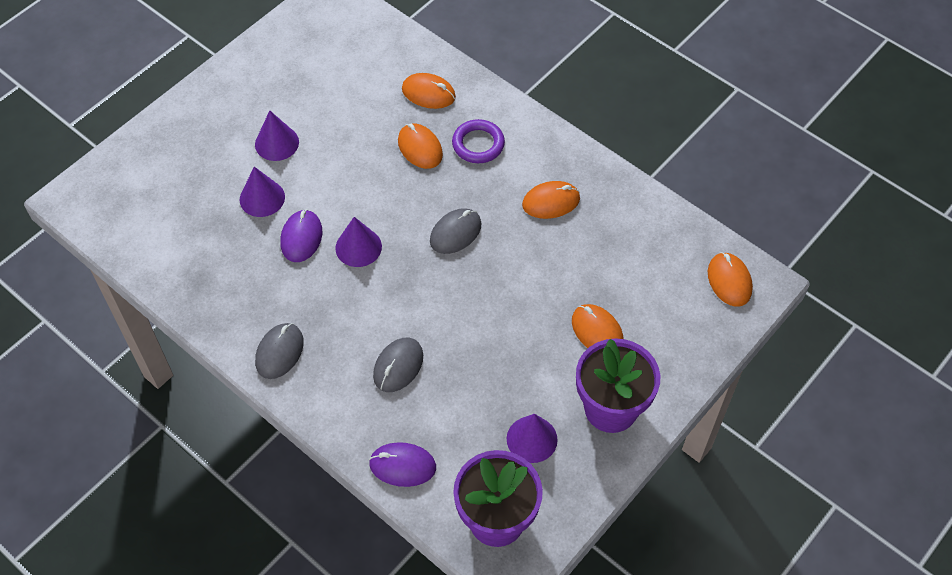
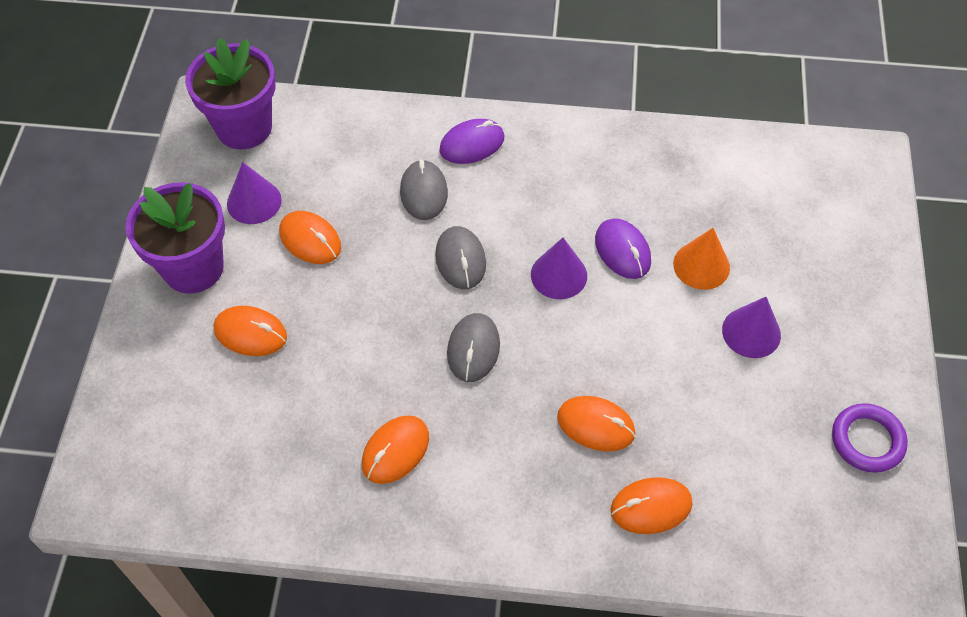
camera: 145 degrees right, 0 degrees up
(262, 198) = (701, 265): purple cone -> orange cone
(279, 352) = (540, 144): grey mouse -> grey mouse (460, 260)
(402, 466) = (355, 122): purple mouse -> purple mouse (472, 144)
(478, 144) = (534, 473): purple ring -> purple ring (867, 440)
(729, 281) = (129, 477): orange mouse -> orange mouse (310, 240)

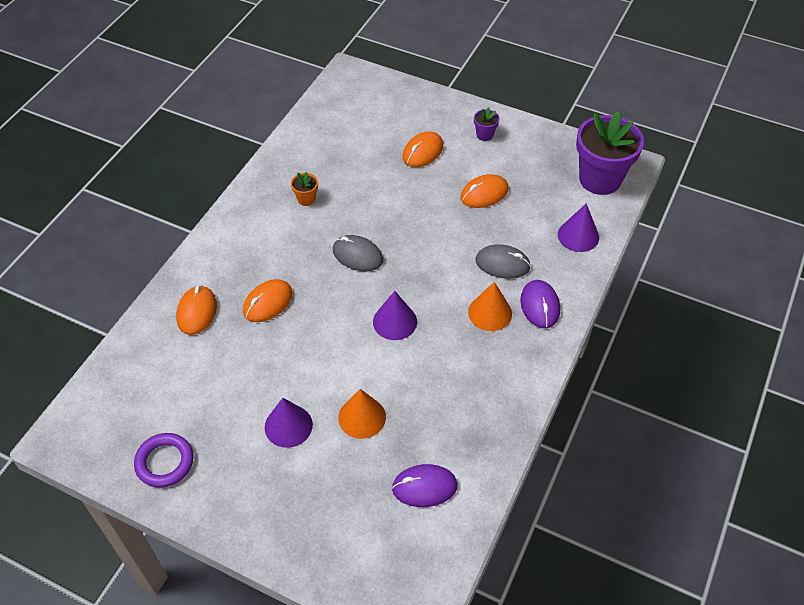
camera: 110 degrees right, 5 degrees down
(193, 268) = (484, 135): purple flower pot -> purple flower pot, size x0.42
(254, 202) = (529, 172): purple cone -> purple cone (578, 236)
(395, 451) = (306, 199): orange mouse -> orange flower pot
(460, 260) = (433, 268): grey mouse -> none
(503, 187) = (490, 313): none -> orange cone
(622, 251) = (398, 369): purple mouse -> purple mouse (424, 487)

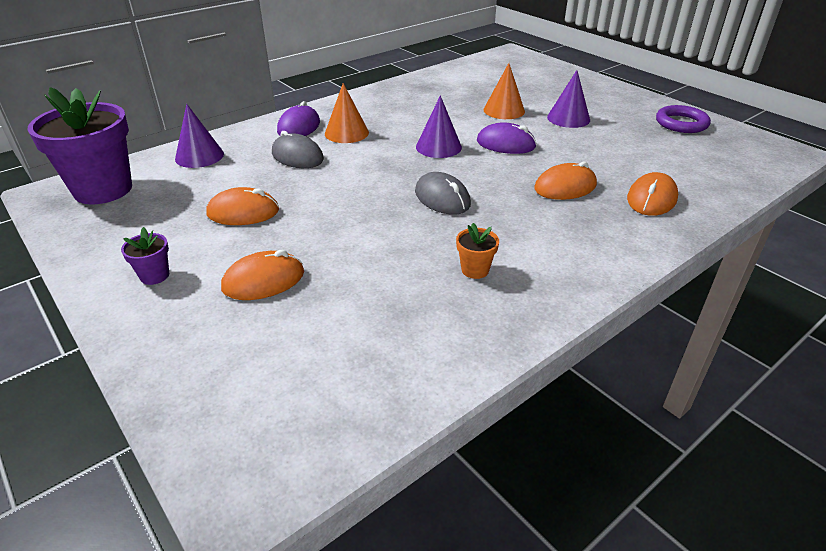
camera: 155 degrees left, 15 degrees down
(424, 487) = (476, 80): purple mouse -> purple mouse (506, 144)

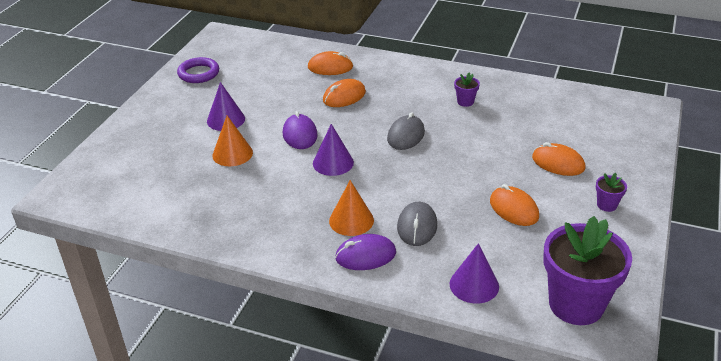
camera: 120 degrees left, 0 degrees up
(475, 270) = (465, 102): orange flower pot -> purple flower pot
(565, 187) = (344, 96): orange mouse -> orange mouse turned 75 degrees counterclockwise

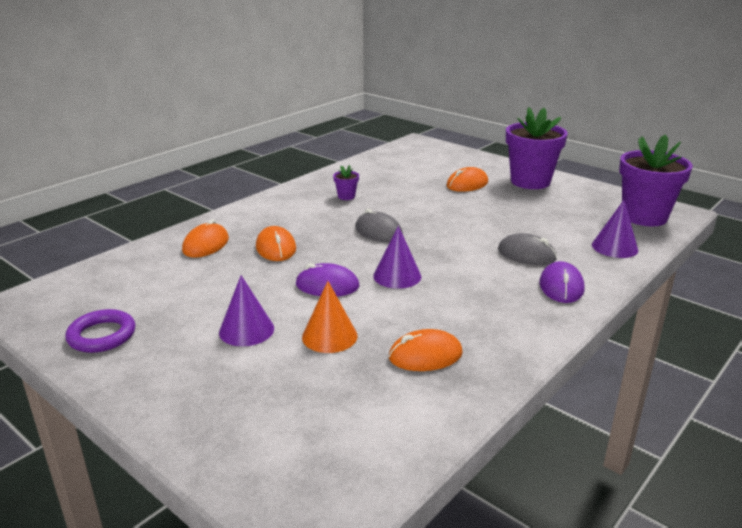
camera: 70 degrees left, 10 degrees down
(351, 220) = (503, 284): orange cone -> none
(514, 209) = (520, 212): orange mouse -> orange mouse (425, 355)
(606, 205) = (530, 181): purple flower pot -> purple flower pot, size x2.40

